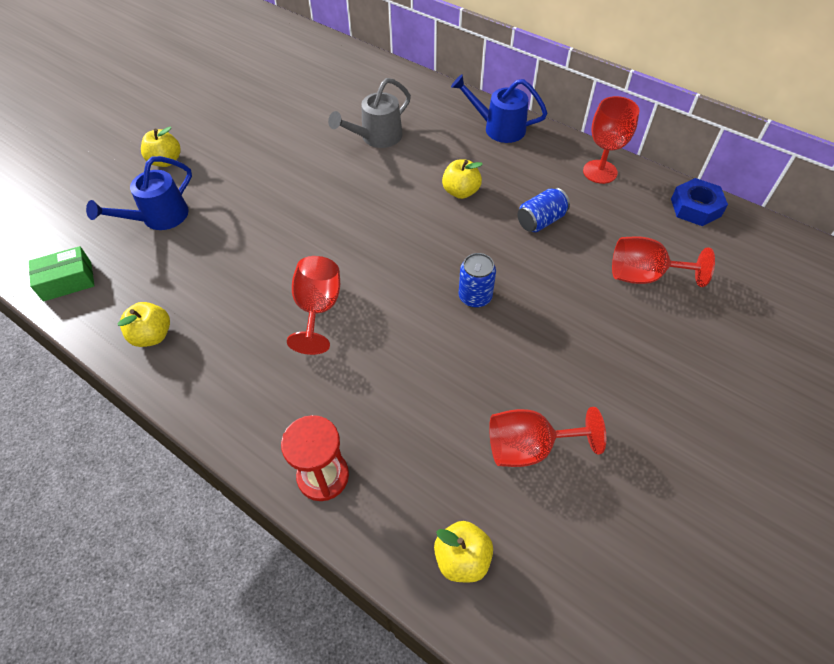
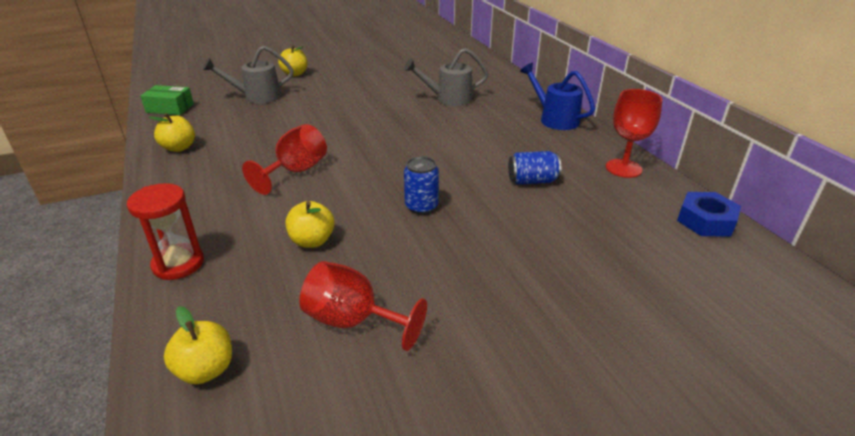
camera: 30 degrees right, 20 degrees down
(158, 218) = (256, 97): blue watering can -> grey watering can
(461, 192) = (481, 144): yellow apple -> yellow apple (312, 241)
(644, 276) = (598, 248): red goblet -> none

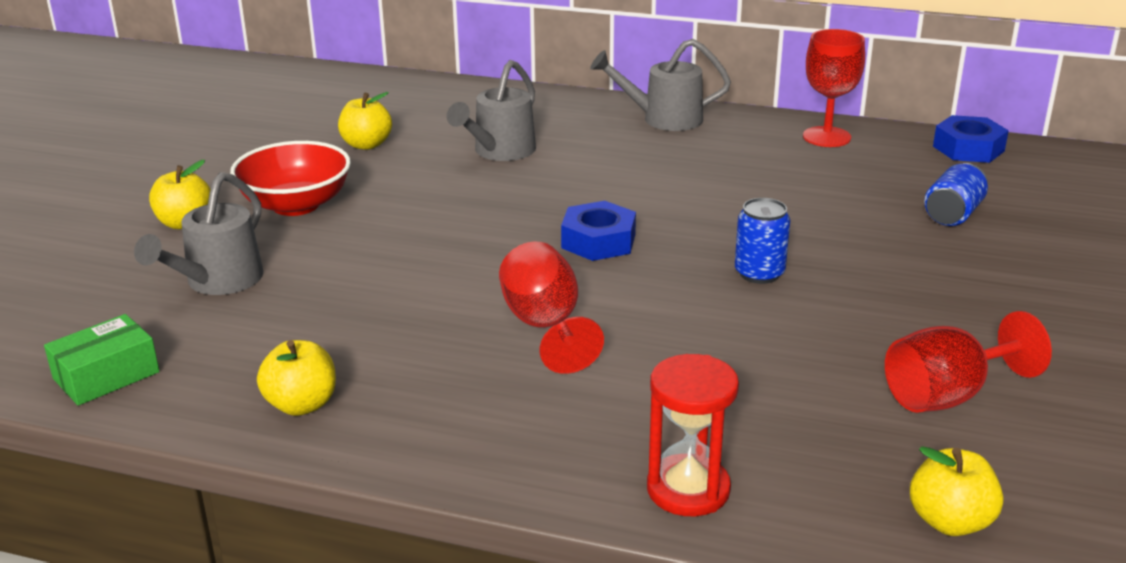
camera: 50 degrees left, 5 degrees down
(312, 241) = (750, 370): yellow apple -> yellow apple (366, 145)
(336, 84) = (296, 205): none -> red bowl
(395, 152) = (598, 241): none -> blue nut
(532, 181) = (788, 191): blue can -> blue can (953, 214)
(554, 119) = (662, 119): blue watering can -> grey watering can

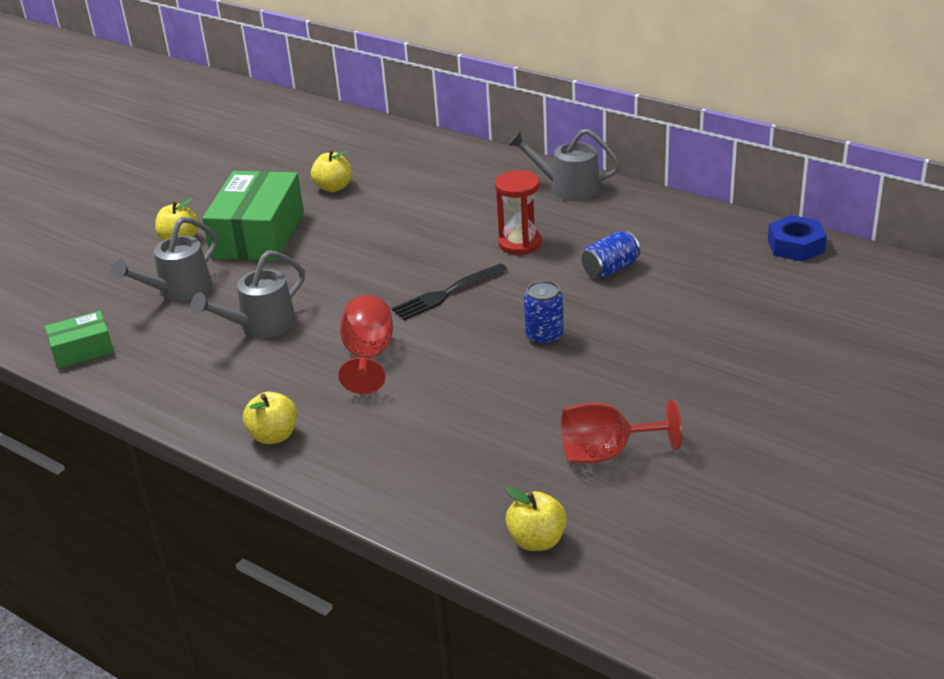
camera: 20 degrees right, 5 degrees up
(296, 205) = (258, 235): red bowl -> green box
(301, 405) = (185, 389): yellow apple -> yellow apple (274, 436)
(499, 152) = (424, 205): grey watering can -> grey watering can (260, 326)
(598, 241) = (447, 293): blue nut -> black fork
(688, 489) = (385, 488): red hourglass -> red hourglass (520, 243)
(826, 137) = (686, 221): red goblet -> none
(953, 214) = (732, 306): blue can -> blue can (610, 269)

